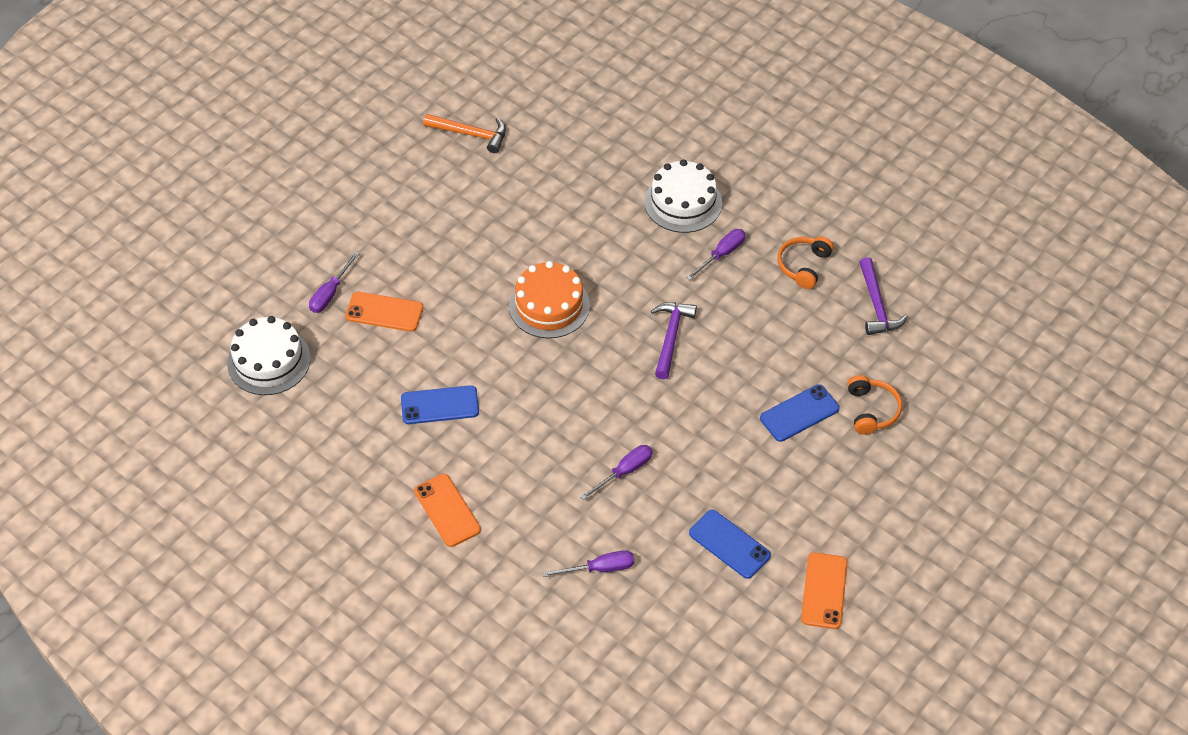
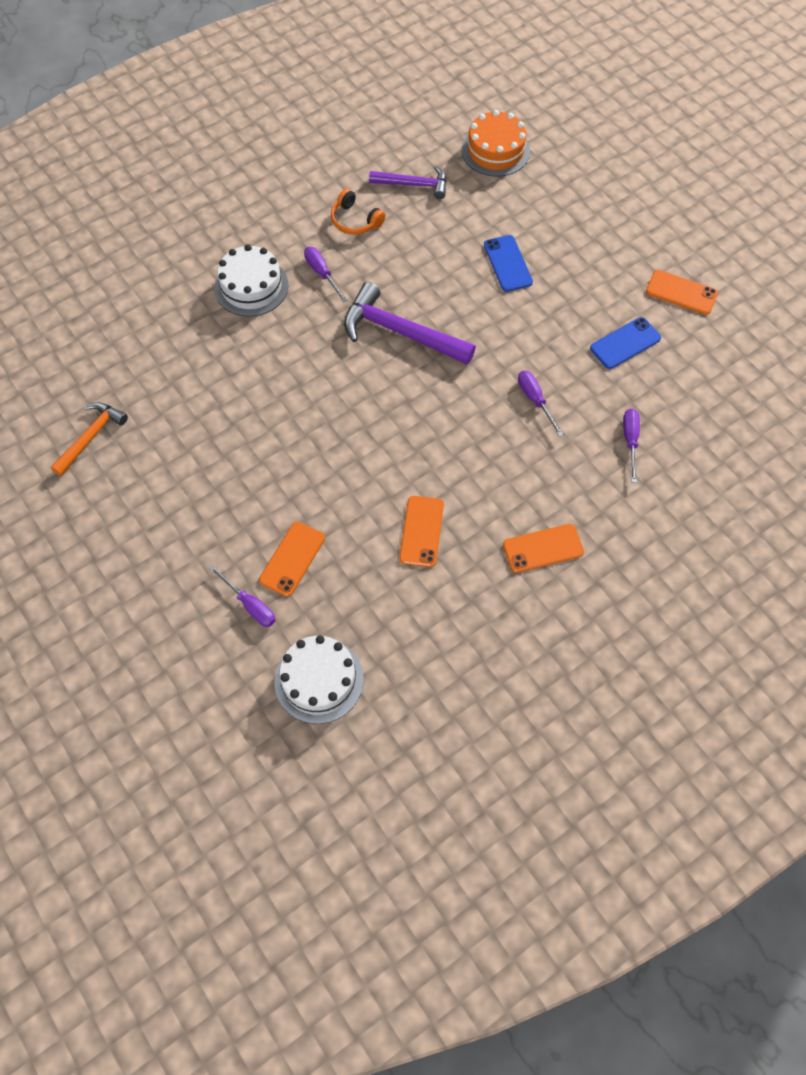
camera: 75 degrees left, 10 degrees up
(440, 405) = (421, 531): blue phone -> orange phone
(549, 305) = (333, 416): orange cake -> orange cake (495, 150)
(670, 337) = (401, 332): purple hammer -> purple hammer, size x1.61
(871, 410) = (518, 217): orange headphones -> none

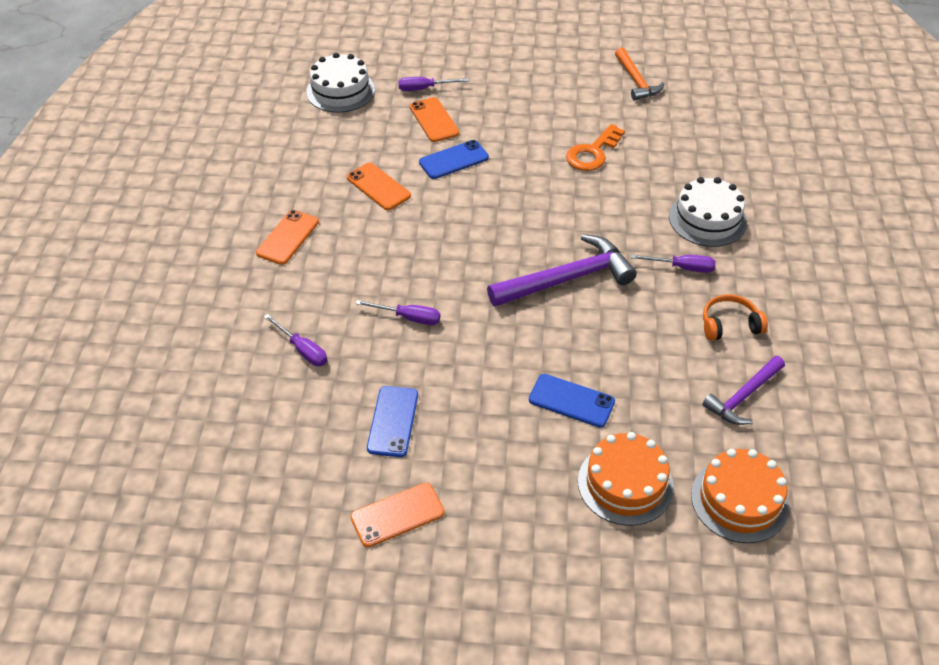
camera: 130 degrees right, 15 degrees down
(232, 406) = (593, 152): none -> orange key
(334, 501) = (453, 160): none -> blue phone
(540, 204) = (625, 483): none -> orange cake

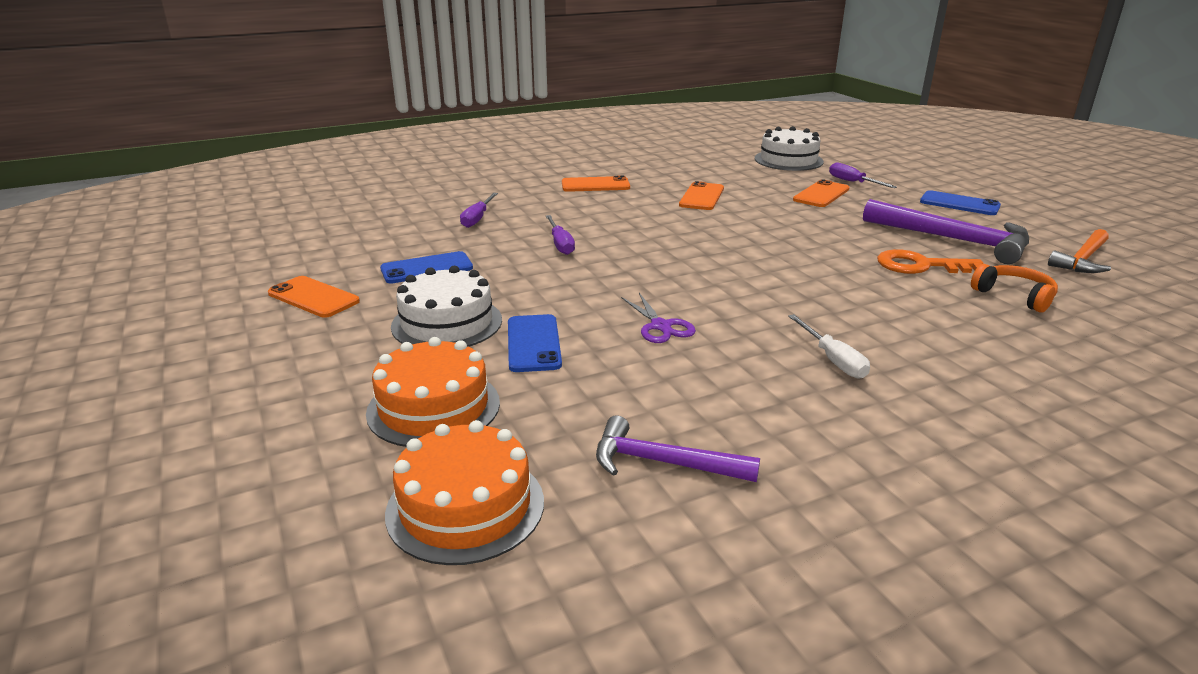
camera: 60 degrees right, 20 degrees down
(453, 160) = (786, 213): blue phone -> blue phone (959, 204)
(566, 279) = (709, 298): purple hammer -> purple hammer (953, 240)
(590, 324) = (660, 326): none -> purple scissors
(682, 268) = (833, 360): purple screwdriver -> white screwdriver
(707, 219) = (946, 356): white cake -> white cake (447, 323)
(729, 325) = (783, 419): orange headphones -> orange headphones (1014, 296)

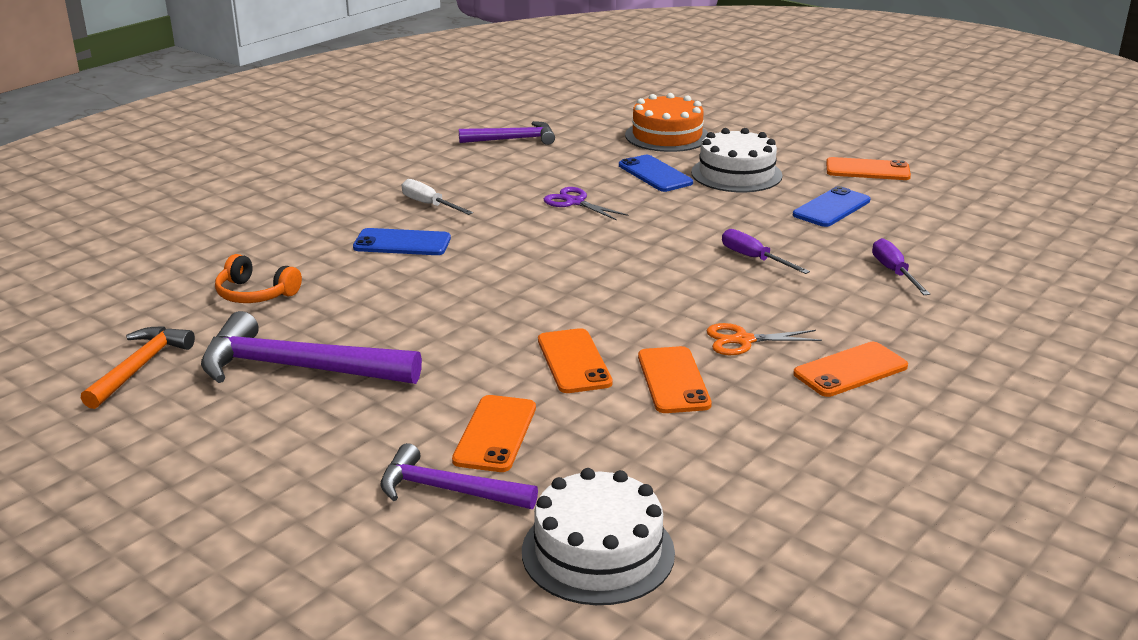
camera: 155 degrees right, 0 degrees up
(465, 506) = (595, 112): orange cake -> none
(637, 205) = (743, 340): none -> orange scissors
(756, 213) = (574, 361): none -> orange phone
(853, 182) = (448, 490): purple screwdriver -> purple hammer
(920, 266) = (347, 314): orange key -> none
(959, 204) = (262, 464): blue phone -> blue phone (402, 243)

